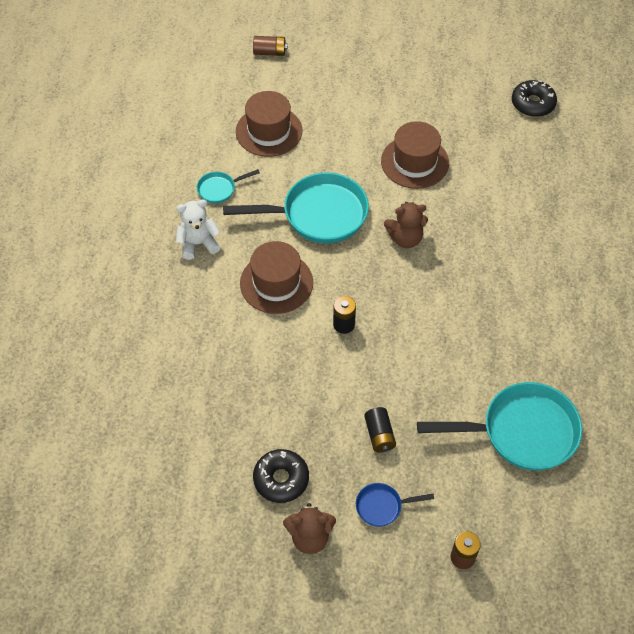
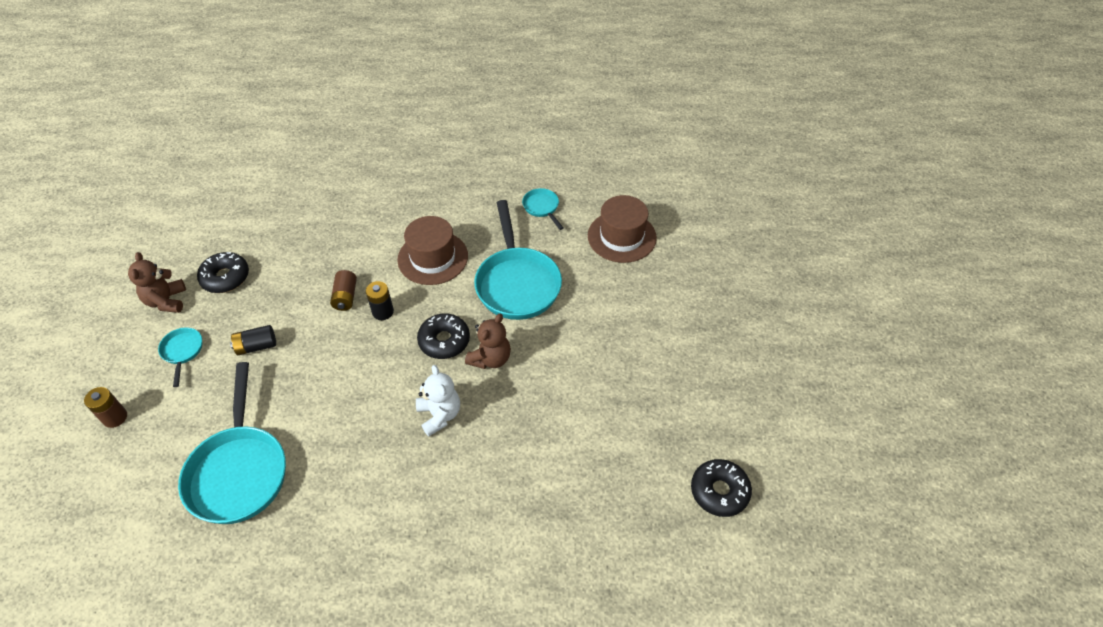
camera: 85 degrees right, 5 degrees down
(198, 244) = (476, 200): white teddy bear -> white teddy bear (439, 415)
(270, 52) = (733, 228): brown battery -> brown battery (345, 297)
(382, 506) = (182, 352): blue pan -> turquoise pan
(383, 273) = (444, 341): none -> black donut
(405, 238) = (490, 358): brown teddy bear -> brown teddy bear turned 135 degrees counterclockwise
(415, 162) = (599, 363): brown hat -> none

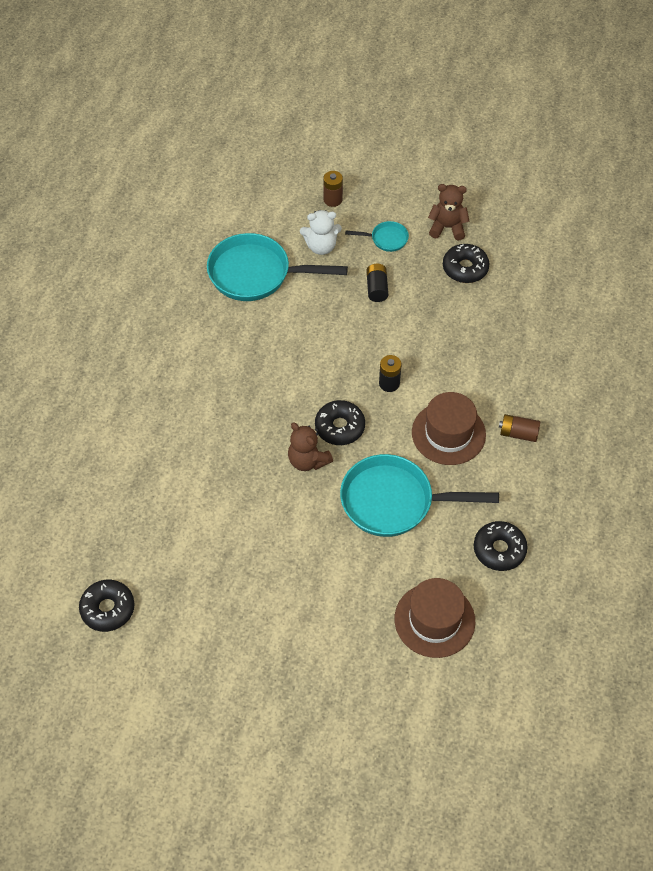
camera: 105 degrees right, 5 degrees up
(345, 297) = (416, 356): brown battery -> brown battery (518, 433)
(439, 415) = (260, 411): white teddy bear -> white teddy bear (321, 246)
(542, 208) = (499, 550): turquoise pan -> black donut

